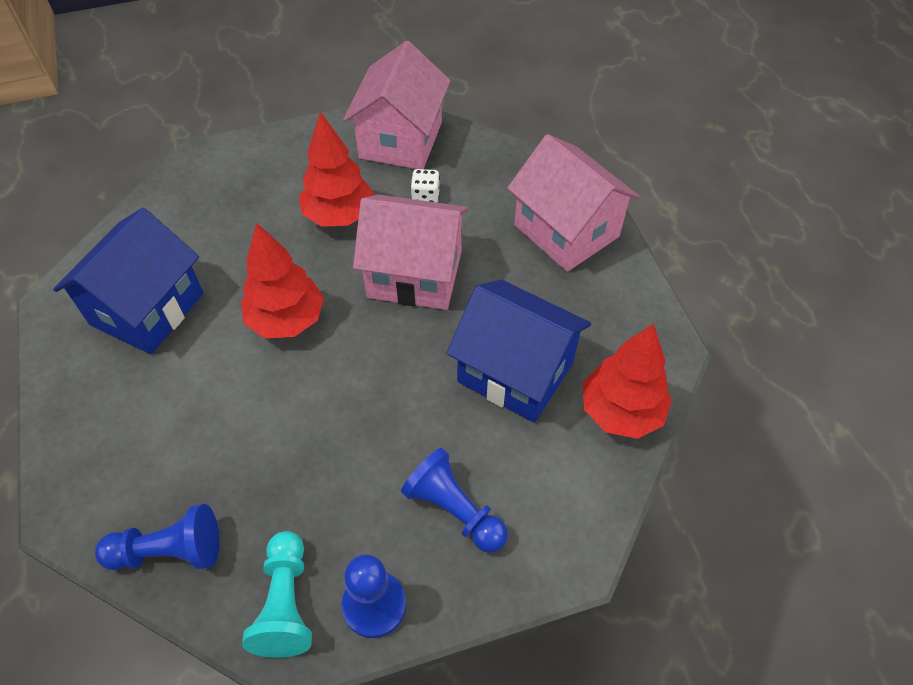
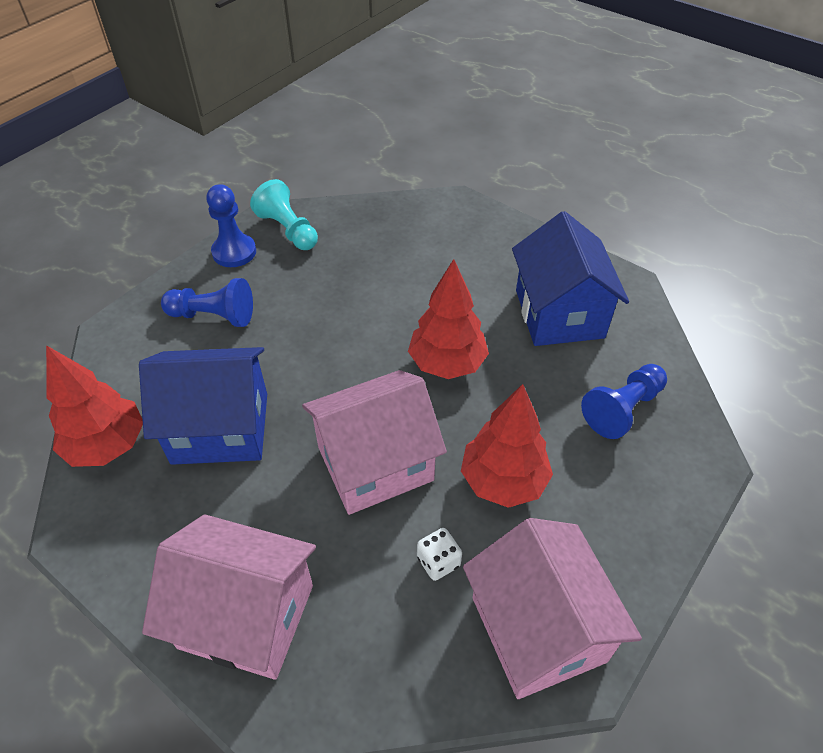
camera: 145 degrees right, 5 degrees down
(169, 551) = (378, 217): blue pawn -> blue pawn (622, 409)

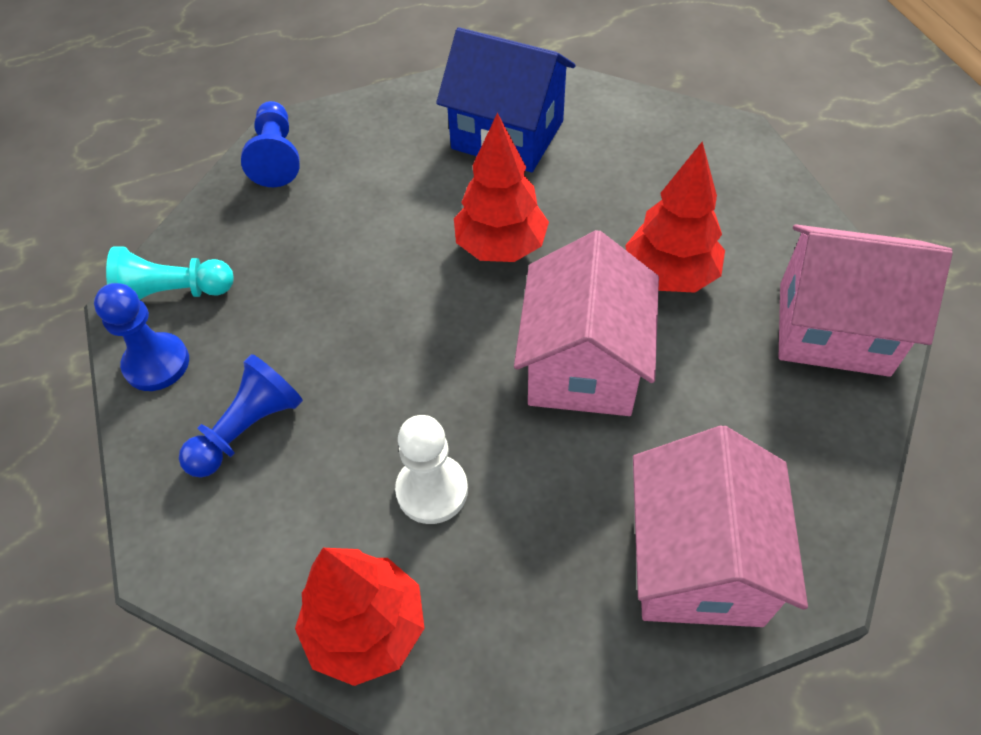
camera: 55 degrees left, 5 degrees up
(220, 428) = (432, 490): blue house -> white pawn
(247, 616) = (698, 561): pink house -> pink house turned 45 degrees counterclockwise
(438, 561) = (727, 367): white dice -> none
(622, 409) = (649, 153): blue pawn -> blue pawn (276, 157)

